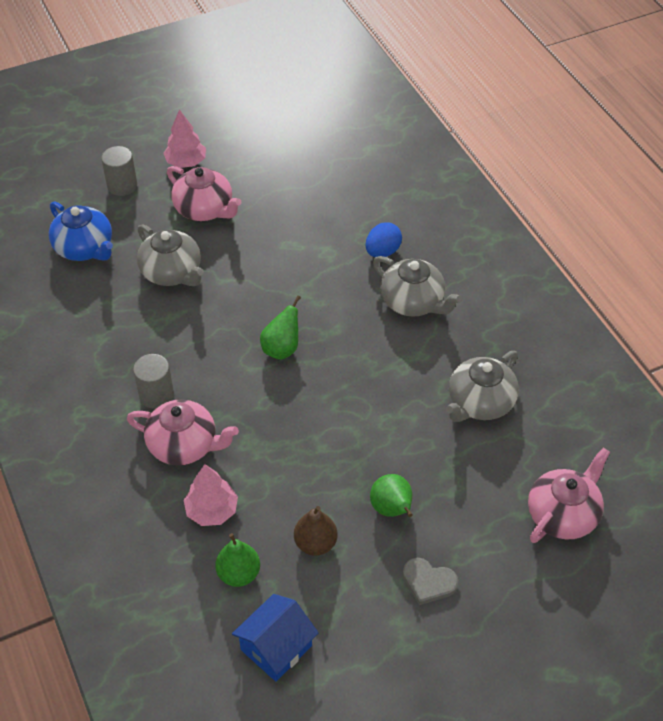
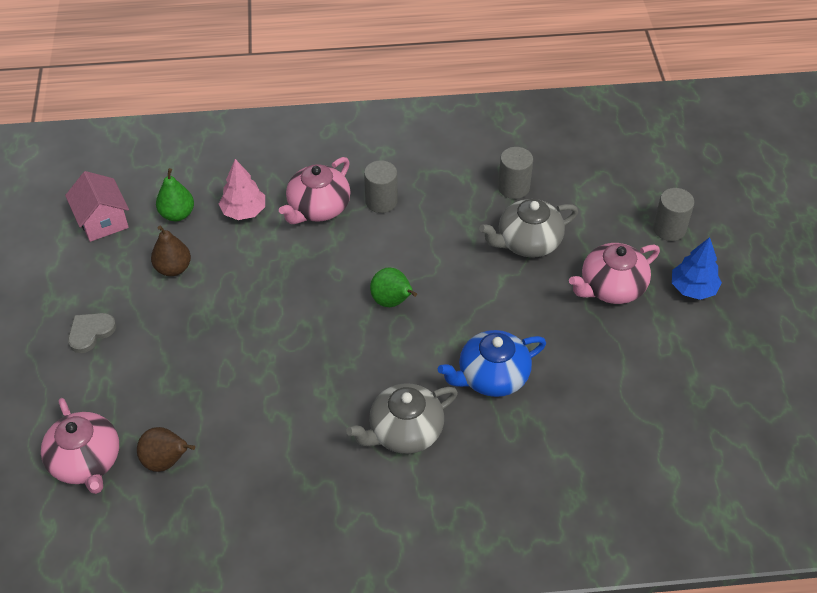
camera: 110 degrees right, 0 degrees up
(85, 248) = (585, 186): blue teapot -> blue teapot (491, 377)
(103, 298) = (513, 187): none -> grey cylinder
(186, 162) = (693, 288): pink tree -> blue tree
(276, 648) = (102, 221): blue house -> pink house
(382, 252) = (490, 428): blue egg -> none
(392, 509) = (172, 330): green pear -> none
(480, 403) = (246, 443): grey teapot -> none
(528, 453) = (166, 461): none -> brown pear

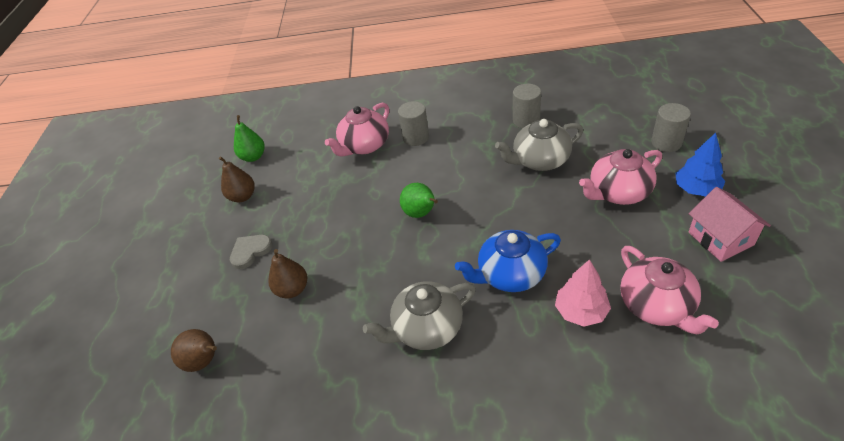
camera: 10 degrees right, 5 degrees down
(86, 462) = (135, 363): pink teapot -> pink teapot (657, 306)
(90, 332) = (166, 250): grey heart -> grey heart (250, 251)
(102, 221) = (196, 165): pink house -> pink house (720, 238)
(244, 211) = (305, 151): pink tree -> pink tree (581, 311)
(253, 385) = (292, 289): none -> brown pear

